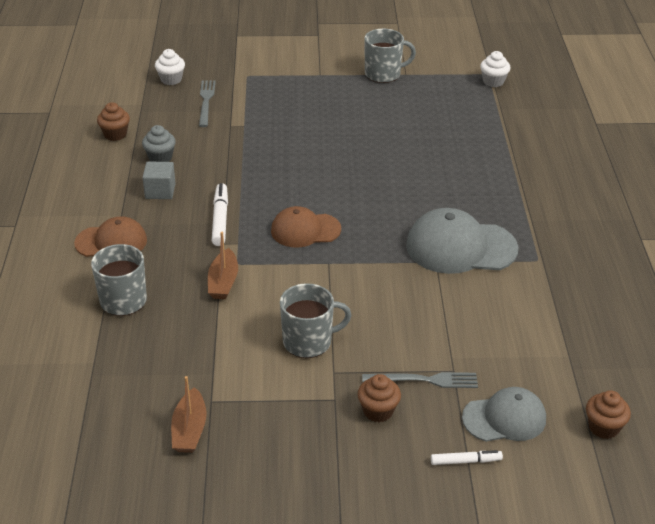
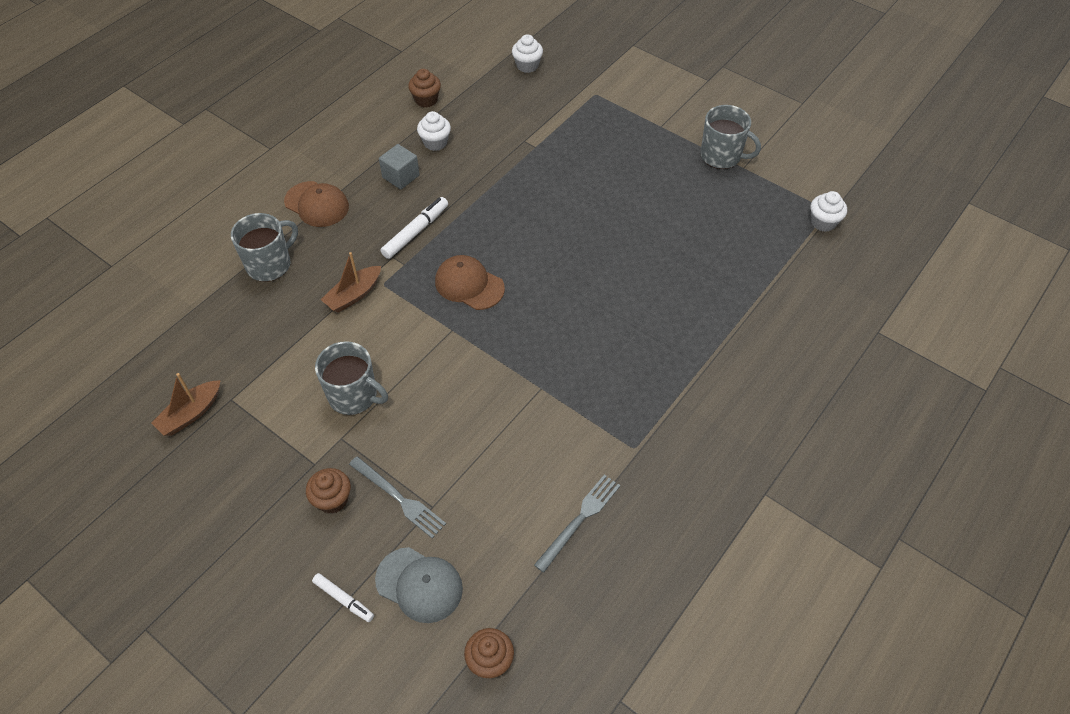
camera: 40 degrees right, 15 degrees up
(160, 158) = (435, 143): grey cupcake -> white cupcake
(206, 101) = (531, 104): grey fork -> grey fork (579, 519)
(460, 247) = (579, 387): grey cap -> none

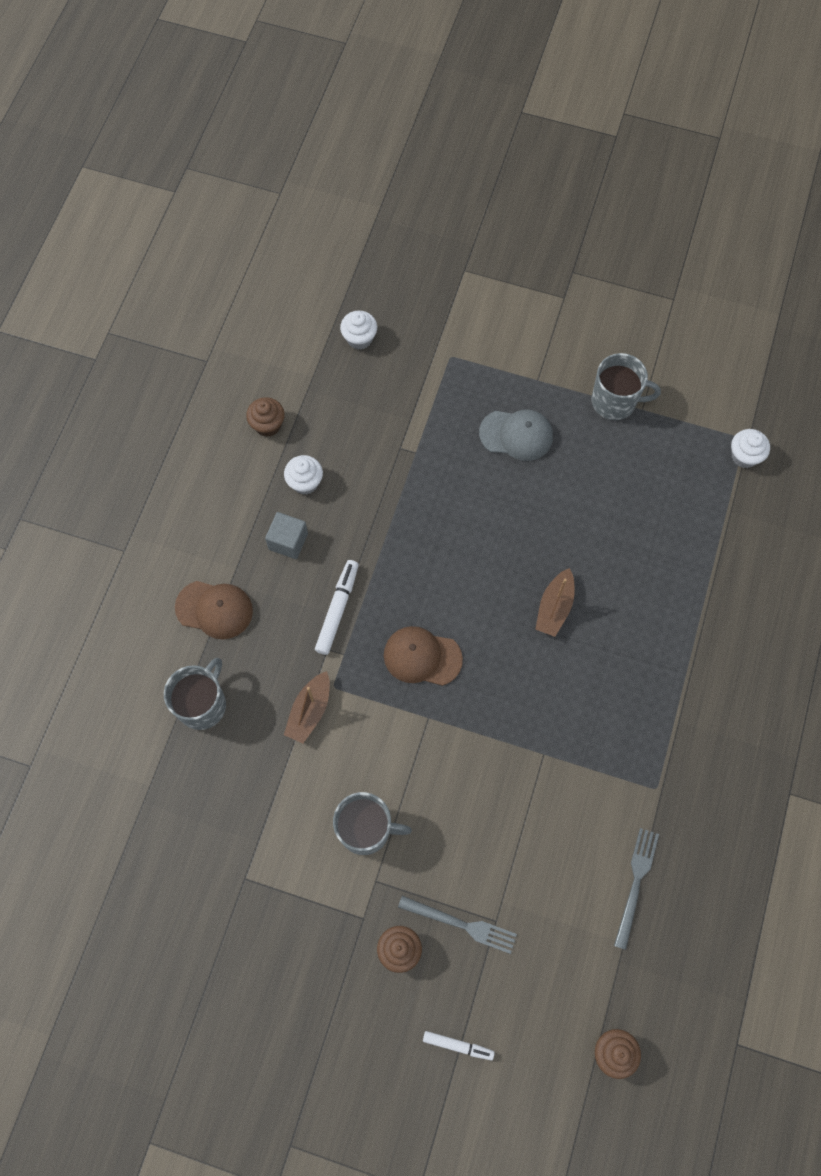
camera: 20 degrees left, 15 degrees up
(191, 414) = (213, 909): brown boat -> brown boat (554, 607)
(419, 585) = (519, 1004): grey cap -> grey cap (516, 435)

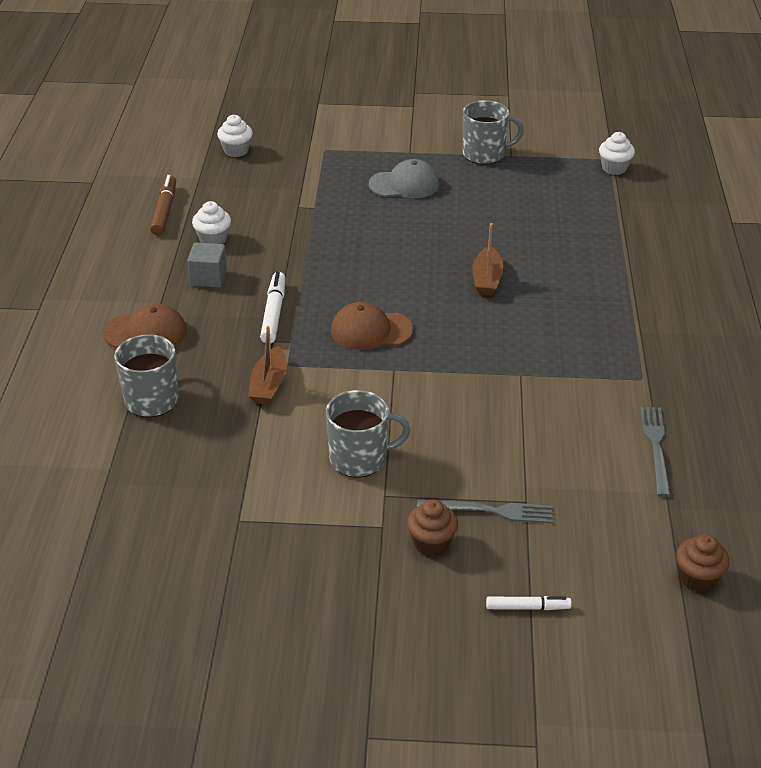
camera: 15 degrees left, 30 degrees down
(268, 425) = (164, 211): brown cupcake -> brown marker

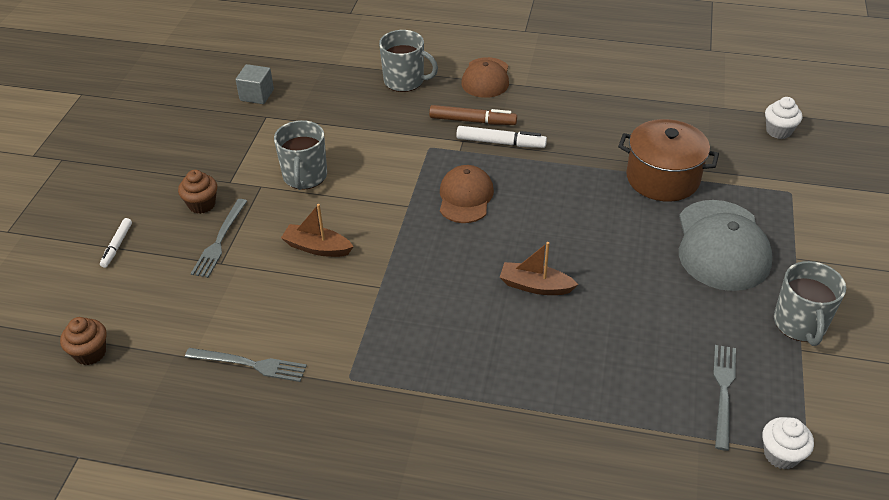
camera: 100 degrees right, 5 degrees up
(164, 211) = (664, 87): brown marker -> brown marker (472, 121)
(208, 278) = (557, 109): grey cube -> grey cube (257, 95)
(213, 239) = (616, 113): white cupcake -> none
(269, 385) = (406, 136): brown boat -> brown boat (317, 248)
(317, 212) = (662, 178): none -> brown pot
(404, 184) = (722, 245): grey cap -> grey cap, size x1.56
(568, 188) = (723, 392): none -> grey fork

